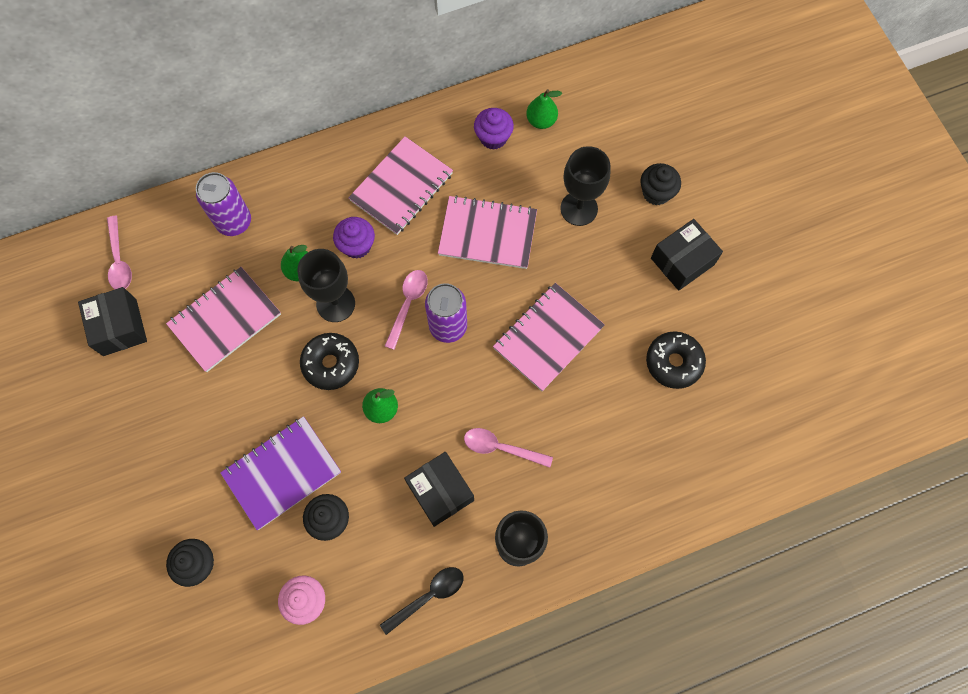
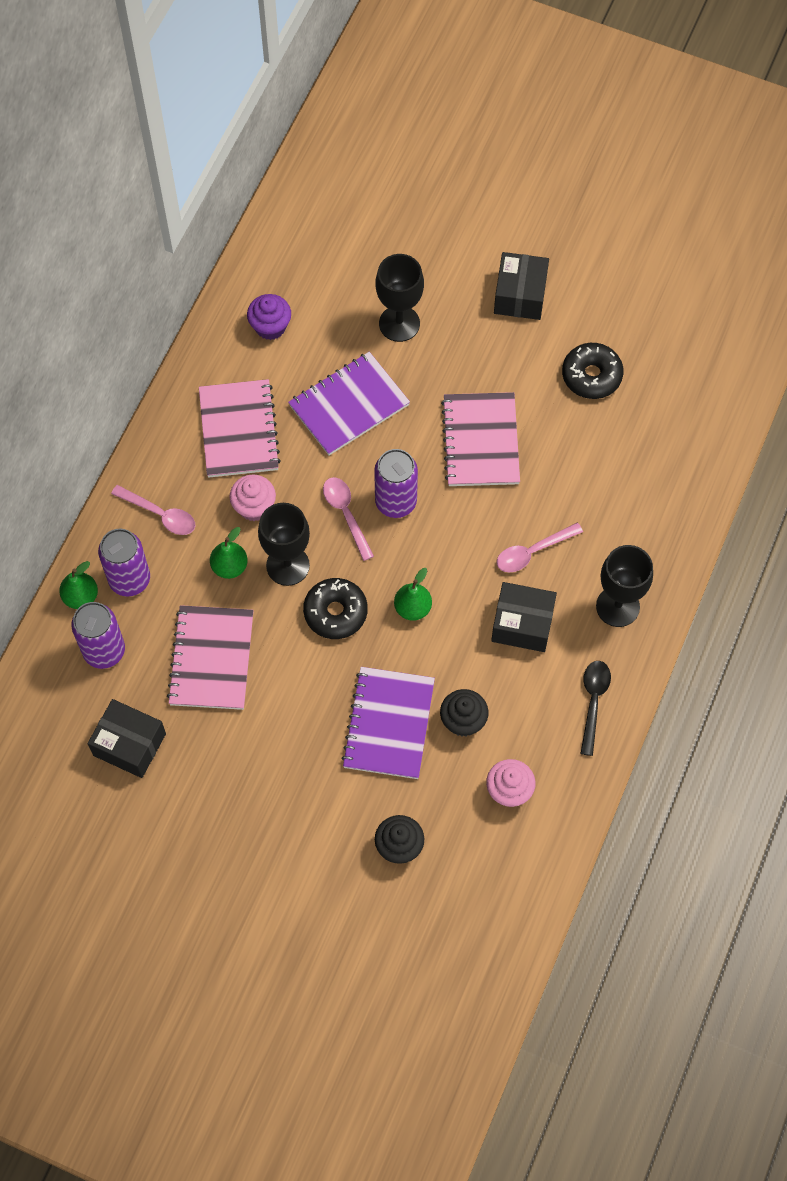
camera: 45 degrees left, 5 degrees down
(119, 260) = (66, 696): pink spoon -> pink spoon (160, 514)
(171, 253) = (104, 651): none -> purple can
(357, 246) = (254, 507): purple cupcake -> pink cupcake
(487, 233) = (349, 405): pink notebook -> purple notebook
(541, 121) = (294, 280): green pear -> green pear (81, 597)
(656, 193) = (446, 260): black cupcake -> none

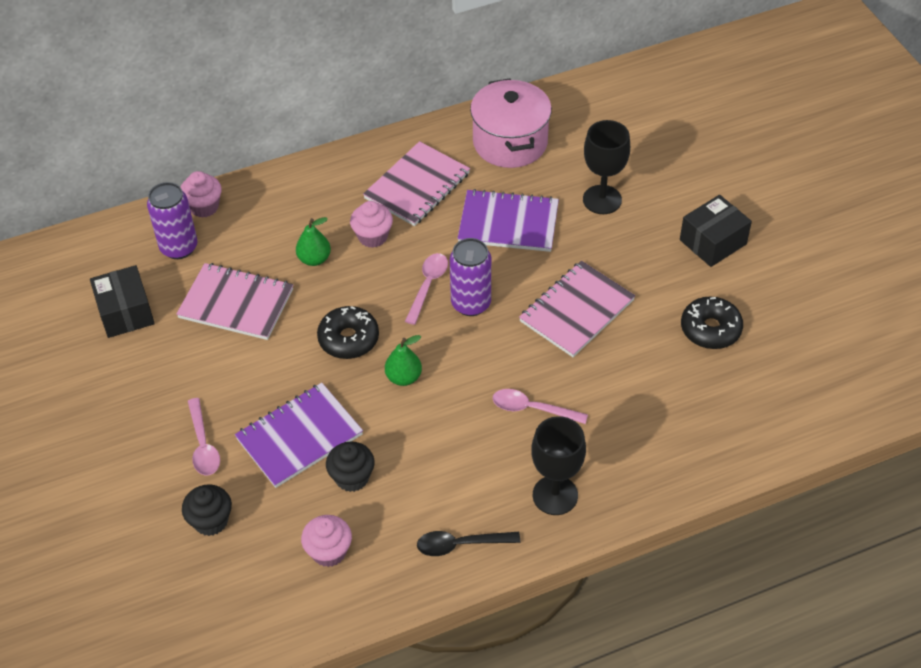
camera: 45 degrees right, 15 degrees down
(81, 597) = (204, 207): green pear -> pink cupcake
(129, 579) = (244, 219): purple can -> none
(160, 514) = (308, 197): pink spoon -> pink spoon (203, 445)
(211, 659) = (236, 303): pink notebook -> pink notebook turned 60 degrees clockwise
(270, 327) = (510, 142): purple cupcake -> pink pot
(288, 565) = (352, 287): black goblet -> none
(522, 624) = (469, 449): black box -> none
(593, 702) = (460, 545): black spoon -> black spoon turned 150 degrees counterclockwise

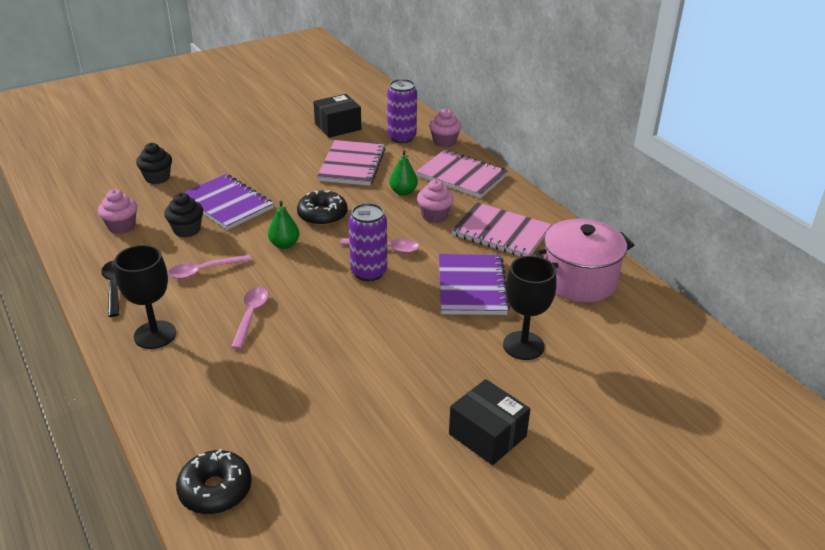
camera: 80 degrees right, 15 degrees down
(203, 445) = (222, 168): pink spoon -> pink spoon (204, 270)
(576, 311) = (369, 336): pink notebook -> pink notebook (461, 176)
(710, 329) = (357, 436): black donut -> black donut (215, 490)

